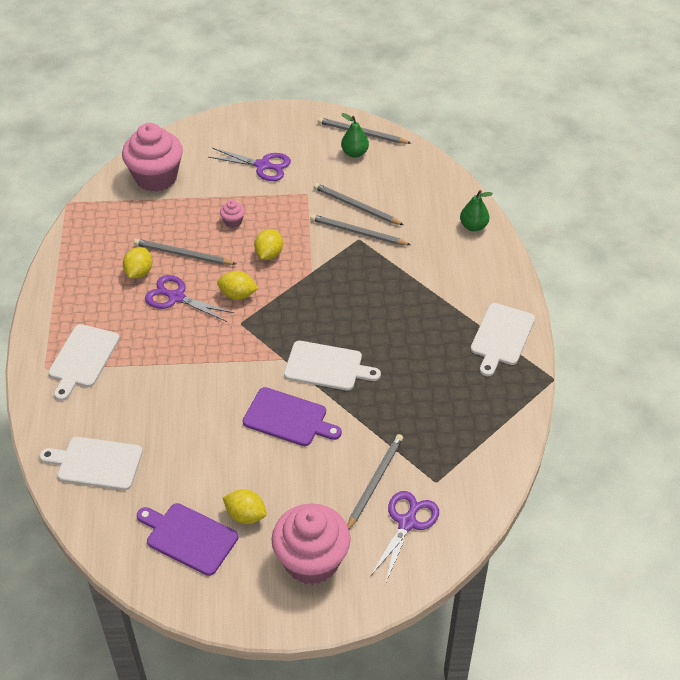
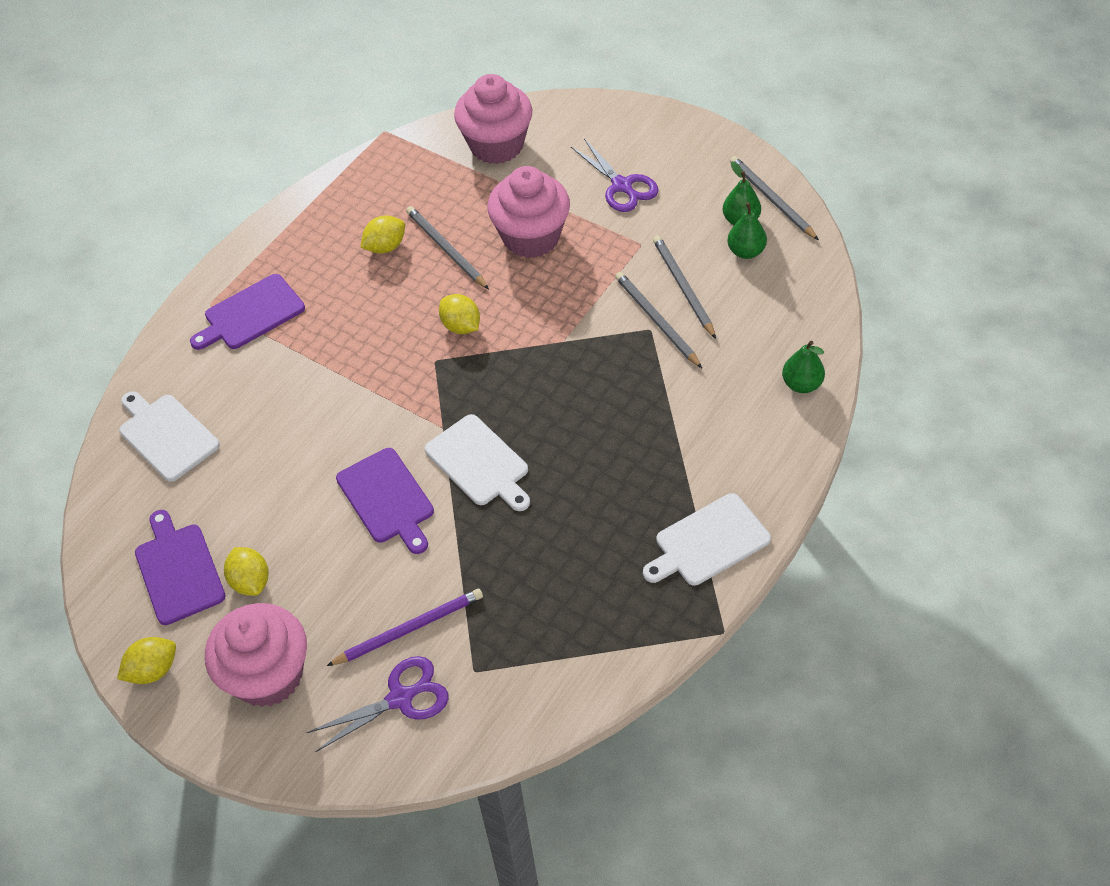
camera: 40 degrees right, 5 degrees up
(83, 359) = (251, 314): white cutting board -> purple cutting board
(176, 297) = (397, 295): purple scissors -> none
(233, 221) = (531, 237): pink cupcake -> pink cupcake, size x2.48
(269, 254) = (535, 296): yellow lemon -> yellow lemon (153, 670)
(374, 169) = (746, 251): none -> green pear
(375, 482) = (409, 629): grey pencil -> purple pencil

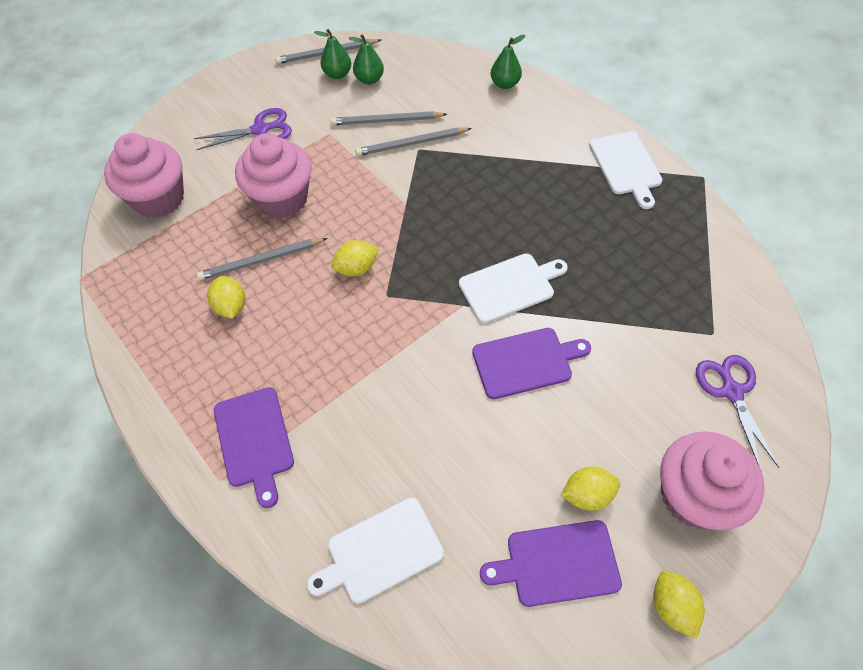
camera: 75 degrees left, 5 degrees up
(409, 629) = (665, 371): purple pencil -> none

